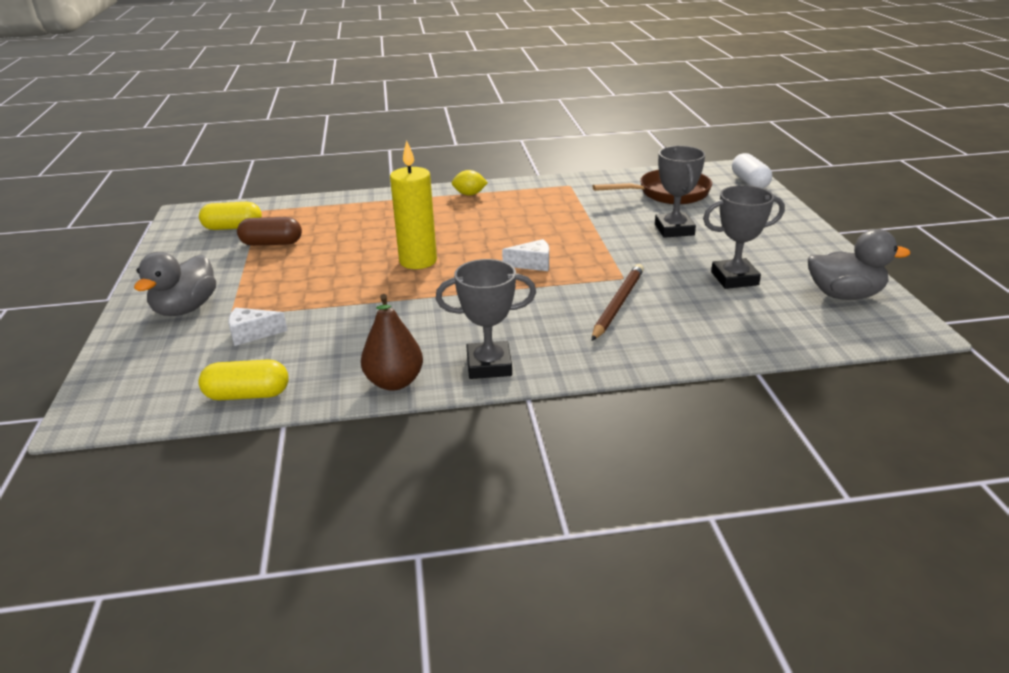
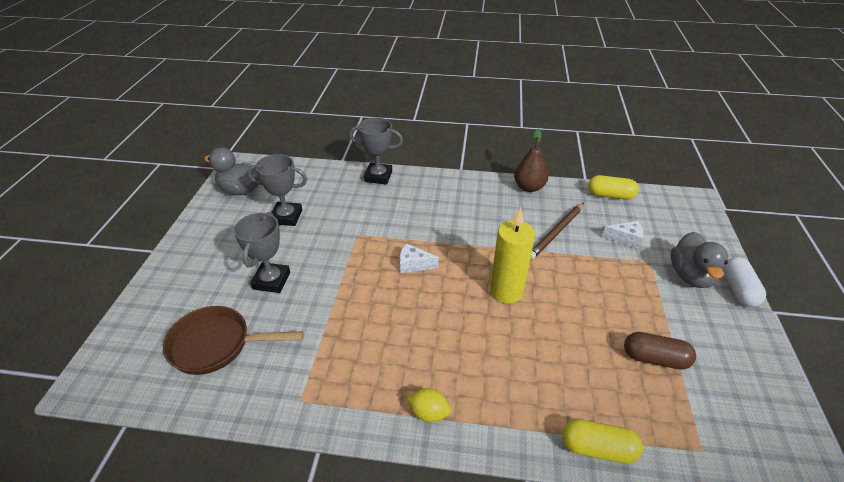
camera: 165 degrees left, 10 degrees up
(185, 309) = (691, 276): grey duck -> grey duck turned 150 degrees clockwise
(233, 227) = (717, 409): yellow capsule -> yellow capsule (598, 449)
(489, 365) = (475, 187): grey trophy -> grey trophy (378, 176)
(617, 304) = (378, 212): brown pencil -> brown pencil (556, 232)
(749, 182) = (115, 345): white capsule -> white capsule (738, 289)

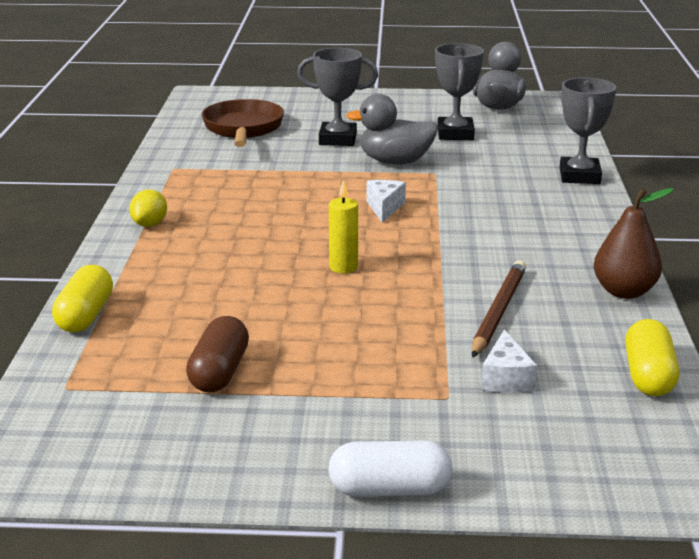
camera: 85 degrees right, 15 degrees down
(506, 291) = (343, 267): yellow candle -> yellow candle, size x0.57
(556, 232) = (498, 311): brown pencil -> brown pencil turned 75 degrees clockwise
(691, 276) = (417, 438): grey duck -> grey duck (395, 162)

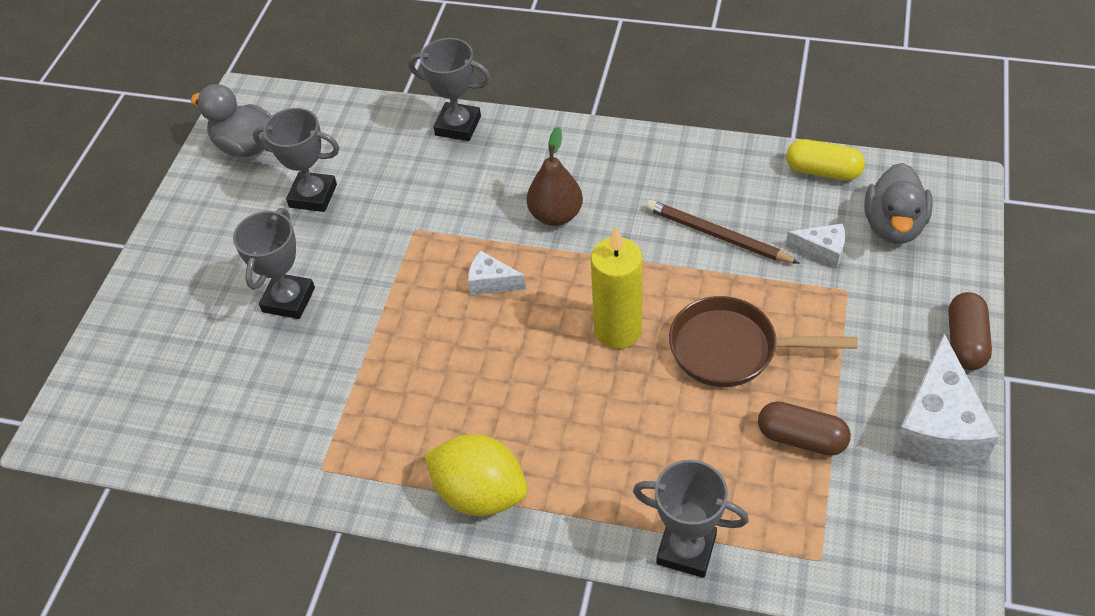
camera: 75 degrees left, 25 degrees up
(85, 316) = (686, 549): yellow capsule -> grey trophy
(150, 224) = (480, 493): yellow lemon -> yellow lemon, size x1.90
(243, 129) = (216, 390): brown pan -> brown pan (732, 349)
(244, 465) = (937, 427): none -> white cheese
(343, 267) = (617, 330): yellow candle -> yellow candle, size x1.75
(390, 490) = (965, 341): white capsule -> brown capsule
(395, 162) = (374, 257): grey duck -> grey duck (893, 226)
(624, 291) = (694, 152): brown pear -> brown pear (555, 215)

